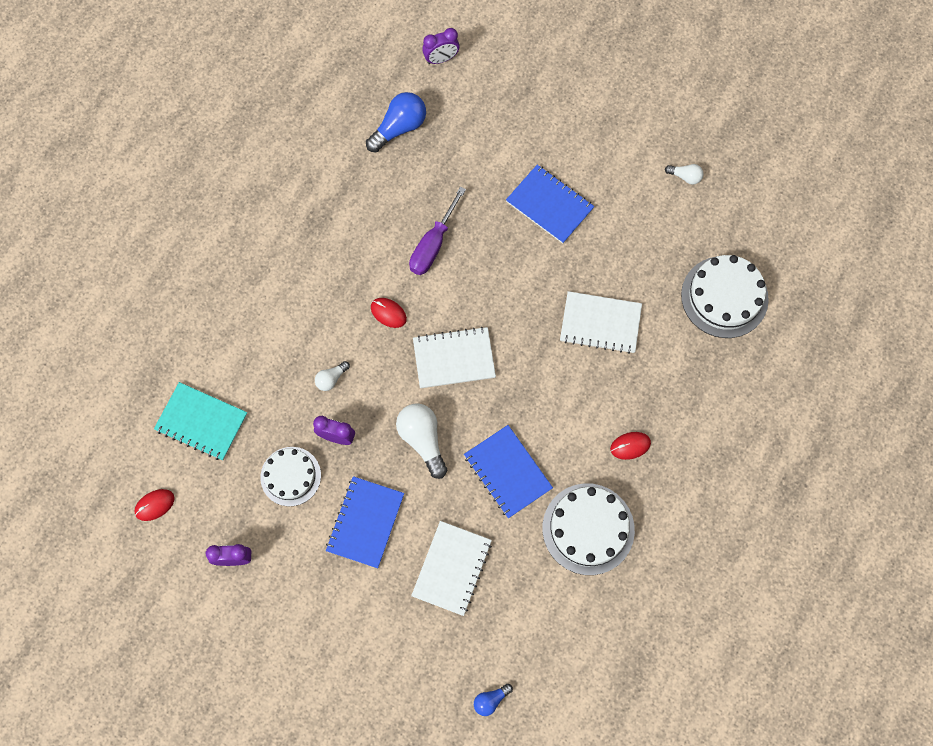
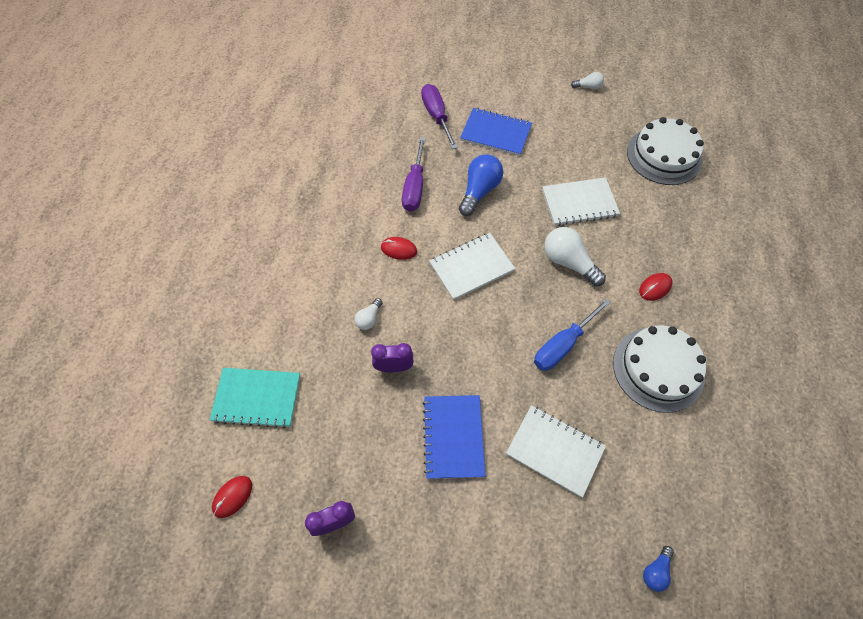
camera: 20 degrees left, 10 degrees down
(290, 476) = (363, 418): white cake -> none
(399, 128) = (351, 115): blue light bulb -> blue light bulb (479, 191)
(422, 440) = (474, 343): white light bulb -> white light bulb (568, 262)
(441, 59) = (365, 63): purple clock -> none
(452, 568) = (555, 450): white notebook -> white notebook turned 60 degrees counterclockwise
(493, 161) = (436, 116): none -> purple screwdriver
(507, 472) = (563, 345): blue notebook -> blue screwdriver

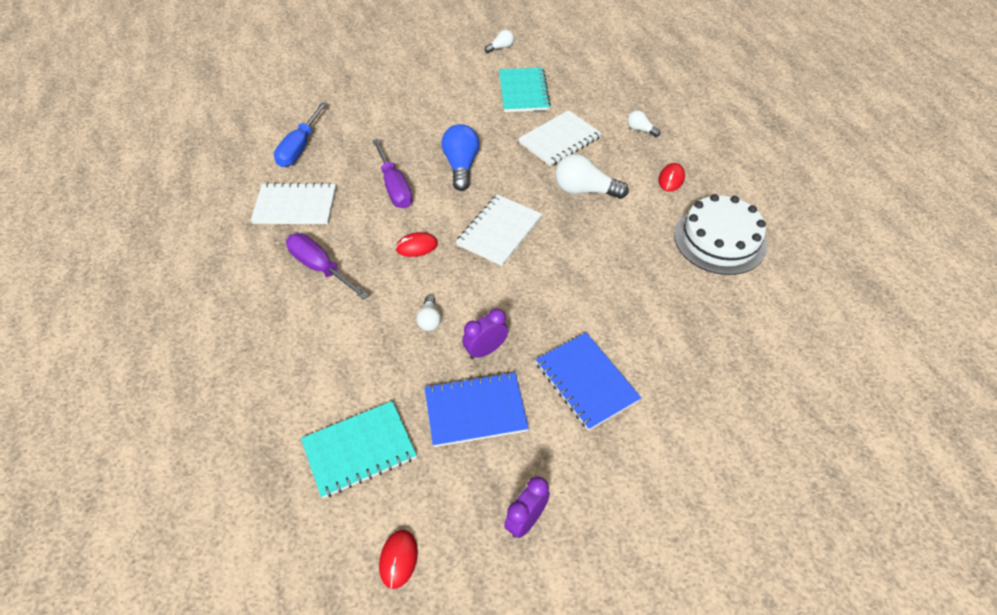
camera: 30 degrees left, 10 degrees down
(436, 116) = (374, 120): purple screwdriver -> purple screwdriver (320, 268)
(496, 133) = (442, 113): blue notebook -> blue notebook (475, 410)
(555, 450) = (684, 346): white notebook -> white notebook (295, 206)
(563, 345) = (628, 258): blue screwdriver -> blue screwdriver (300, 147)
(579, 140) = (523, 91): none -> turquoise notebook
(655, 571) = (835, 397): blue light bulb -> none
(661, 225) = (640, 129): none -> white light bulb
(664, 155) = (604, 77): white cake -> none

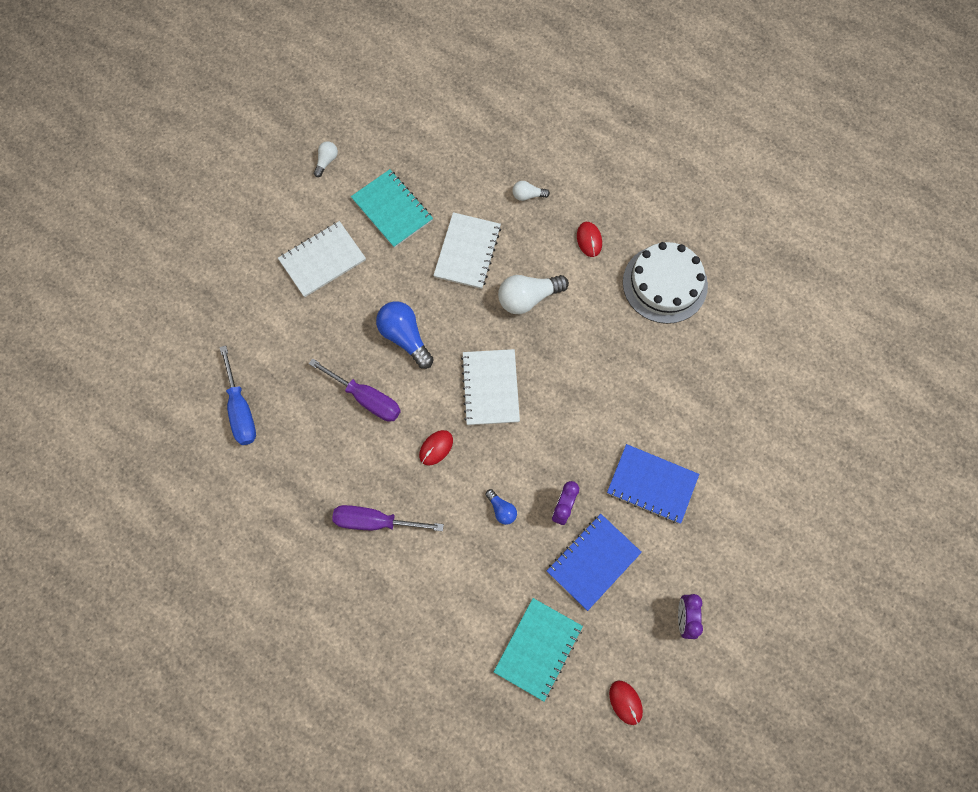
camera: 35 degrees left, 20 degrees up
(295, 206) = (297, 475): white notebook -> white notebook (322, 260)
(429, 319) = (501, 509): white light bulb -> blue light bulb

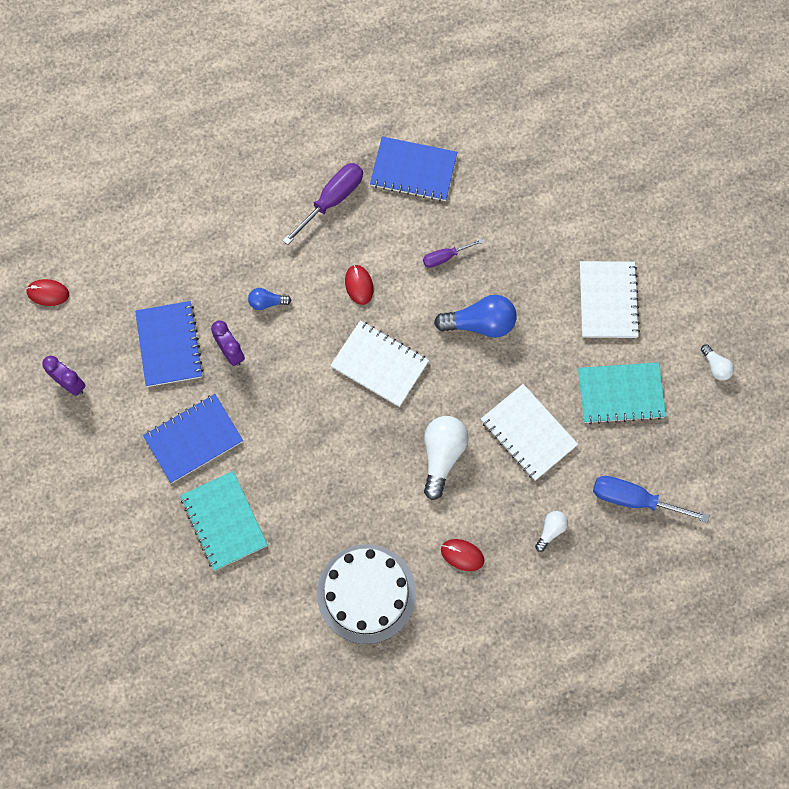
camera: 125 degrees right, 0 degrees up
(240, 409) = (507, 155): blue screwdriver -> blue screwdriver (634, 500)
(303, 474) = (413, 170): none -> blue notebook
(366, 398) = (445, 257): purple screwdriver -> purple screwdriver, size x0.58
(538, 649) = (138, 256): turquoise notebook -> turquoise notebook (224, 521)

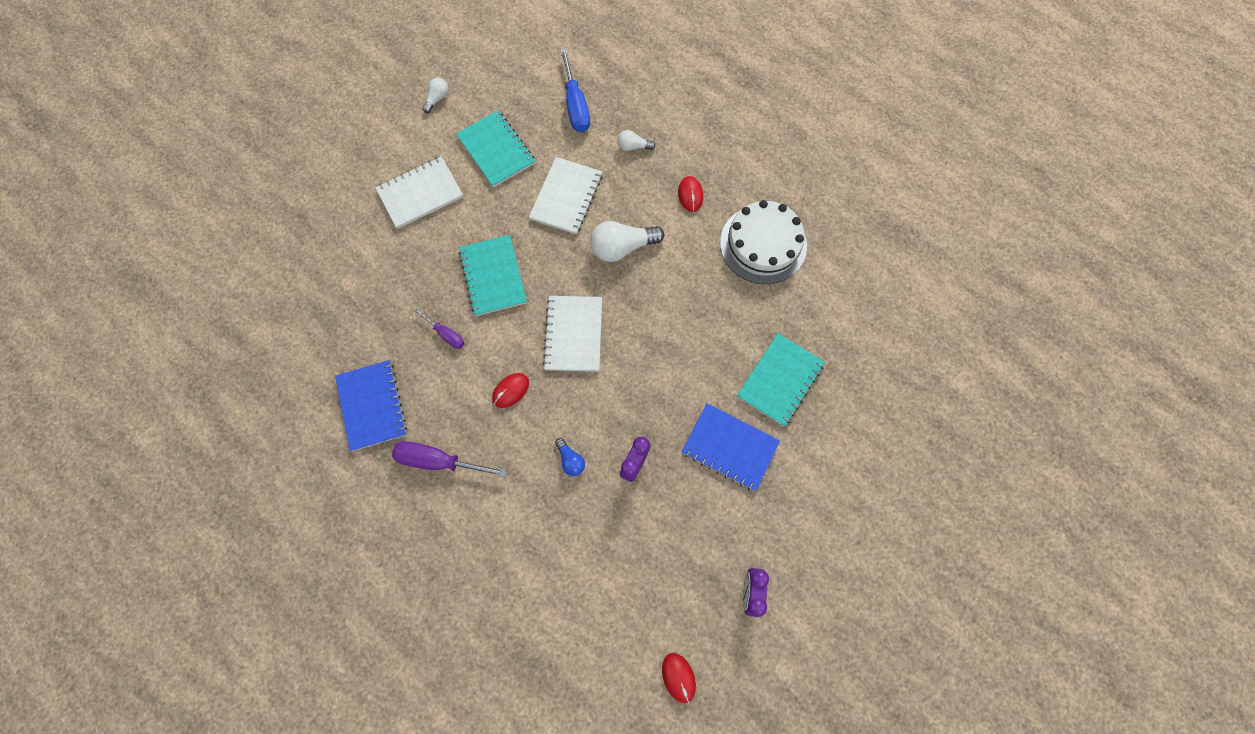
camera: 120 degrees left, 0 degrees up
(169, 345) = (660, 523): blue notebook -> none
(480, 324) = (493, 276): blue light bulb -> turquoise notebook

